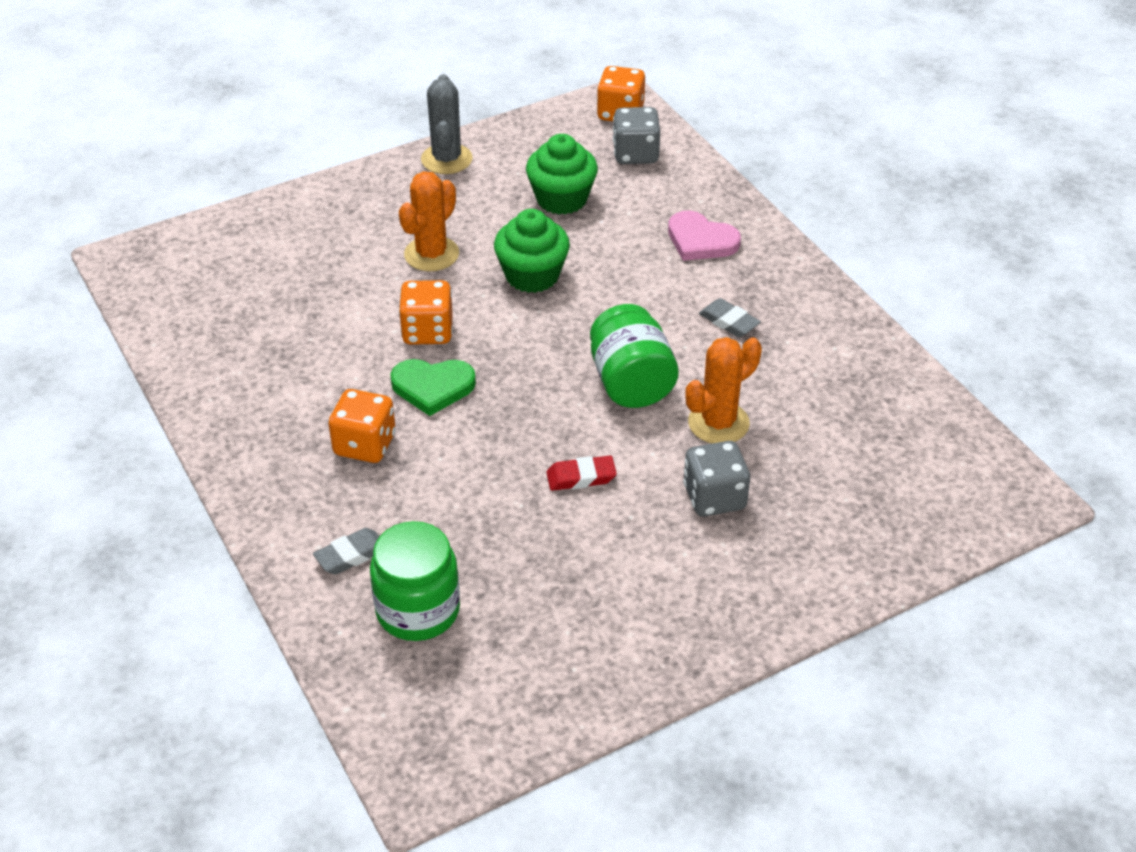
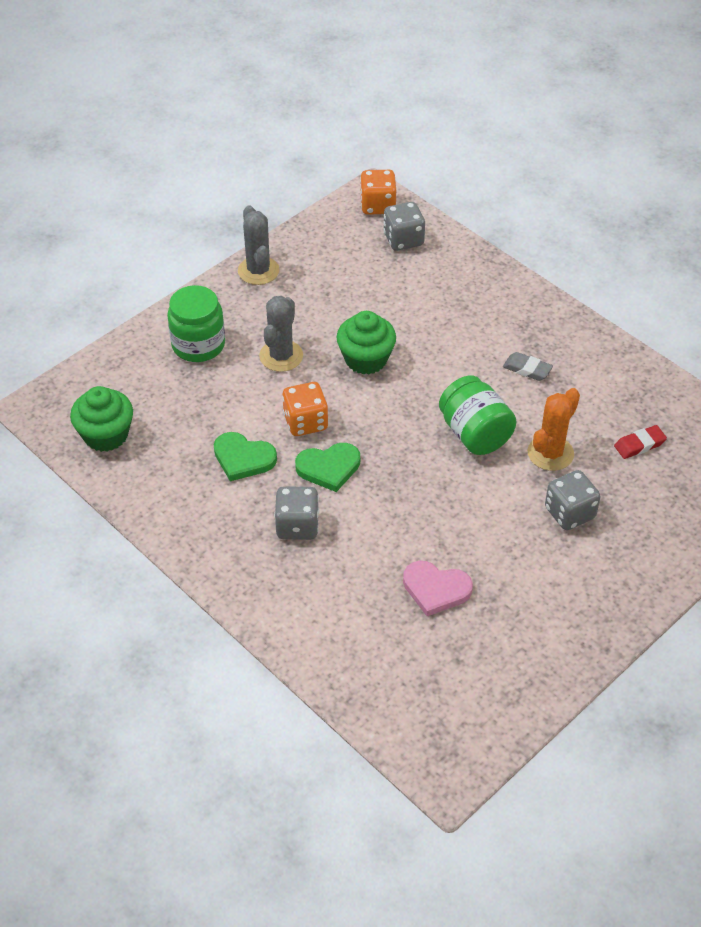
camera: 15 degrees left, 5 degrees up
(334, 357) = (243, 458): none -> green heart
(351, 555) = (325, 616): grey eraser -> none
(365, 445) = (297, 526): orange dice -> grey dice
(418, 610) = (392, 648): green jar -> green jar (198, 345)
(431, 254) = (281, 356): orange cactus -> grey cactus
(561, 199) = (362, 289): green cupcake -> green cupcake (106, 435)
(581, 477) = (468, 517): red eraser -> red eraser (639, 445)
(701, 240) = (481, 305): pink heart -> pink heart (436, 589)

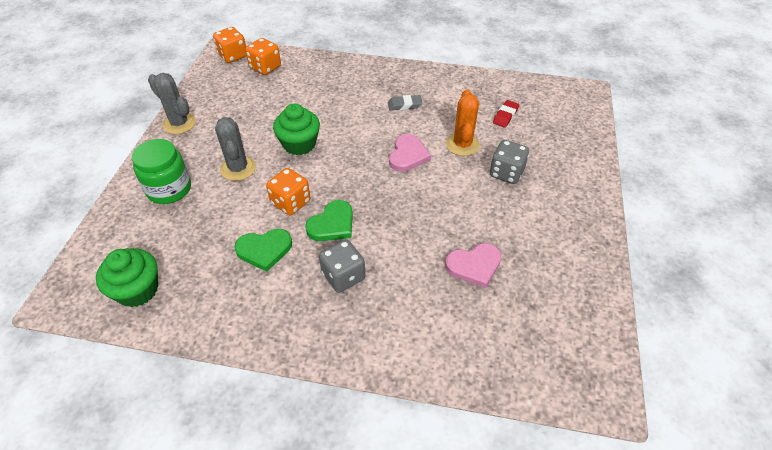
camera: 35 degrees left, 0 degrees up
(403, 240) = (265, 67): grey dice -> orange dice
(475, 434) = (408, 155): green jar -> pink heart

